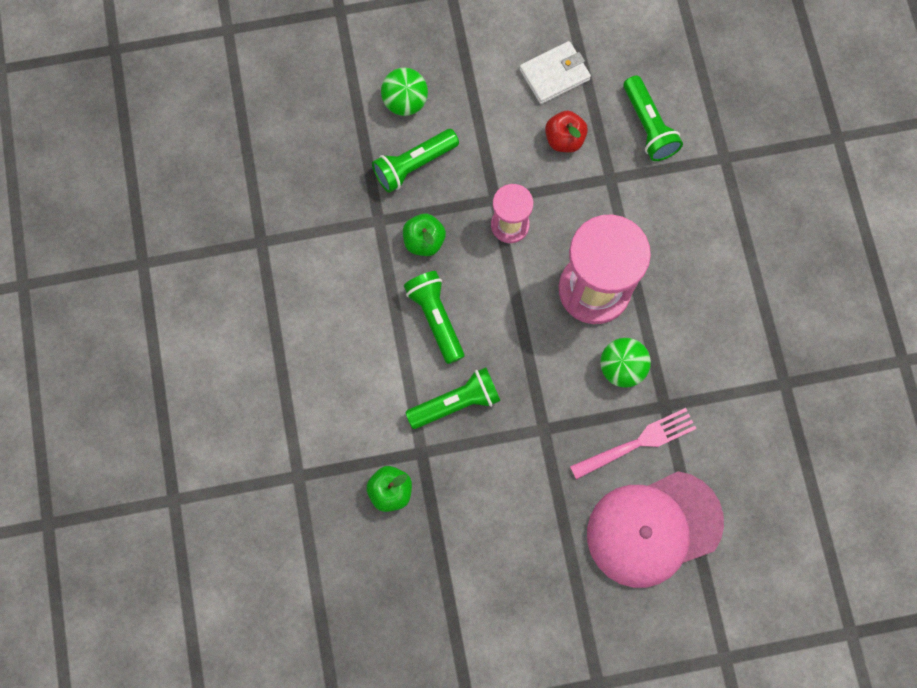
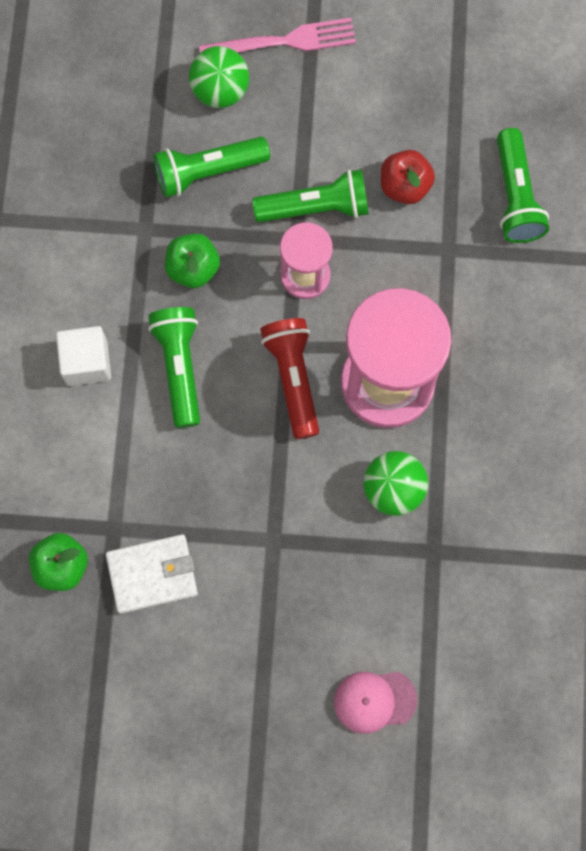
camera: 15 degrees right, 0 degrees up
(364, 332) = (87, 362): none -> white cube
(456, 402) = (174, 478): green flashlight -> green flashlight (316, 207)
(523, 304) = (293, 379): none -> red flashlight
(554, 74) = (416, 102): white wallet -> white wallet (152, 574)
(637, 443) = (385, 588): pink fork -> pink fork (284, 41)
(653, 528) = (374, 701): pink cap -> pink cap, size x0.46

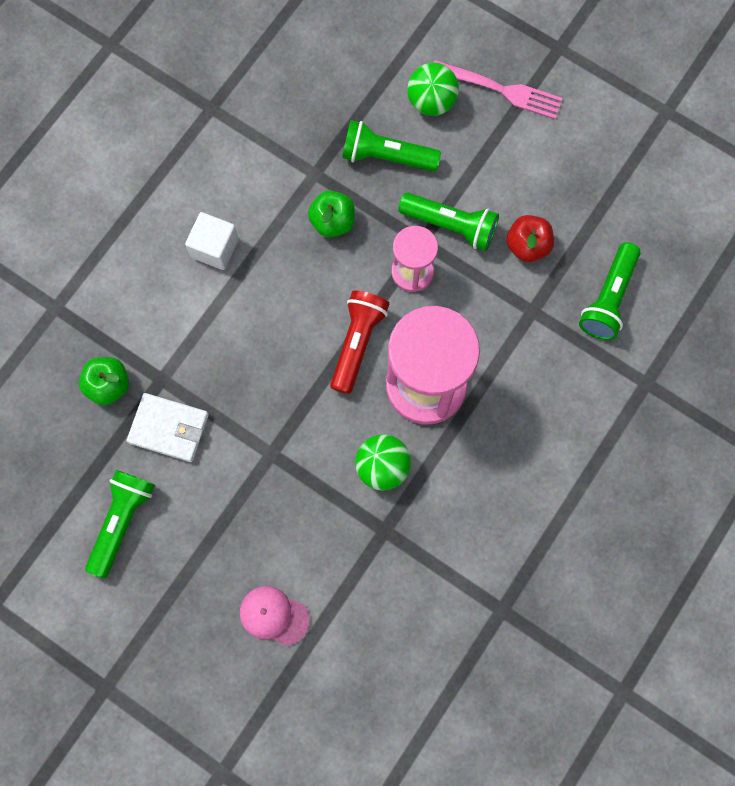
camera: 30 degrees right, 0 degrees up
(179, 367) = (279, 289): green flashlight -> green flashlight (122, 521)

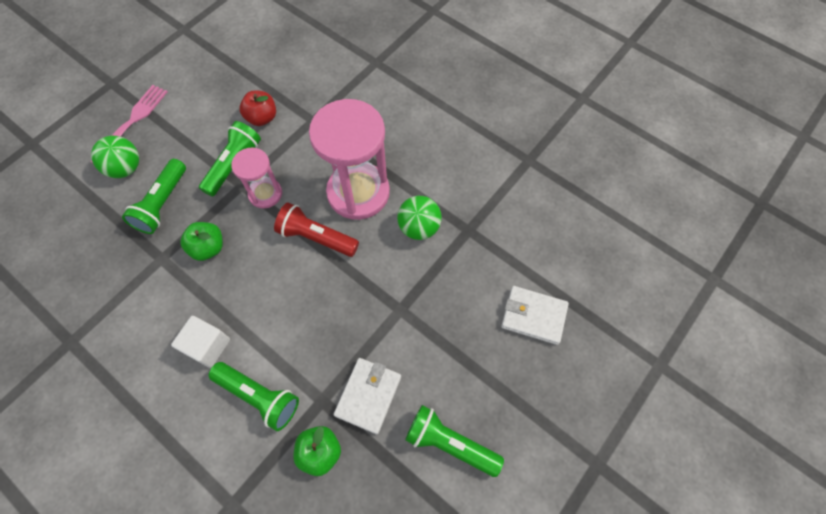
camera: 85 degrees left, 10 degrees down
(274, 615) = (533, 316): pink cap -> white wallet
(608, 299) = (312, 76): green flashlight -> green flashlight (259, 396)

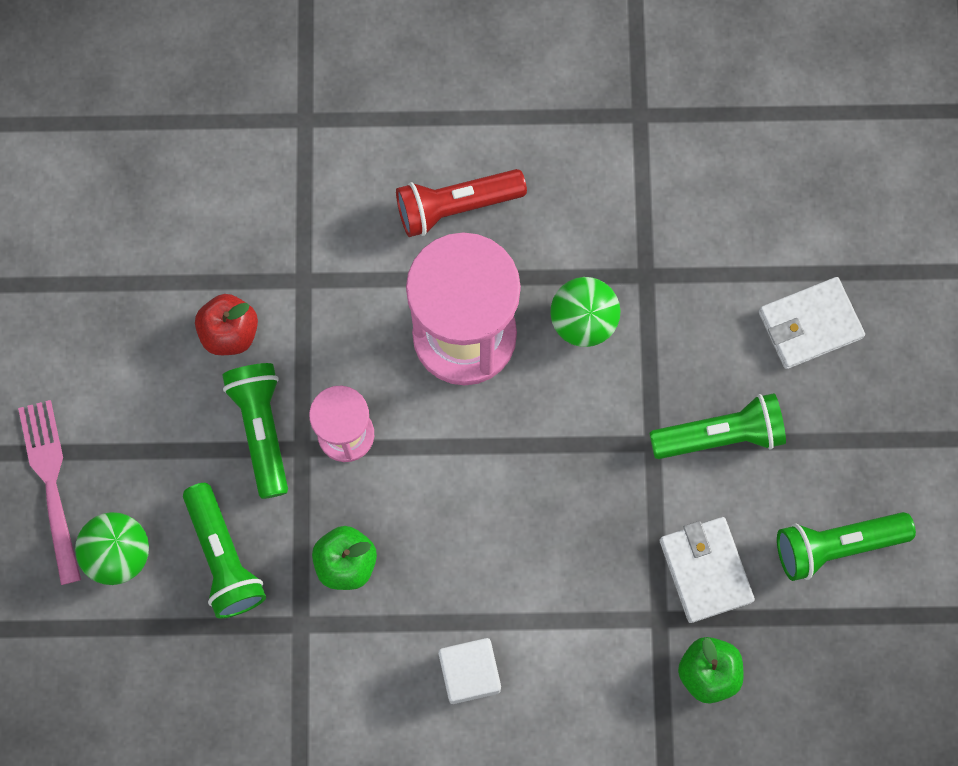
camera: 40 degrees left, 10 degrees up
(259, 396) = (585, 674): green flashlight -> green flashlight (720, 435)
(316, 237) = (468, 438): red flashlight -> red flashlight (456, 207)

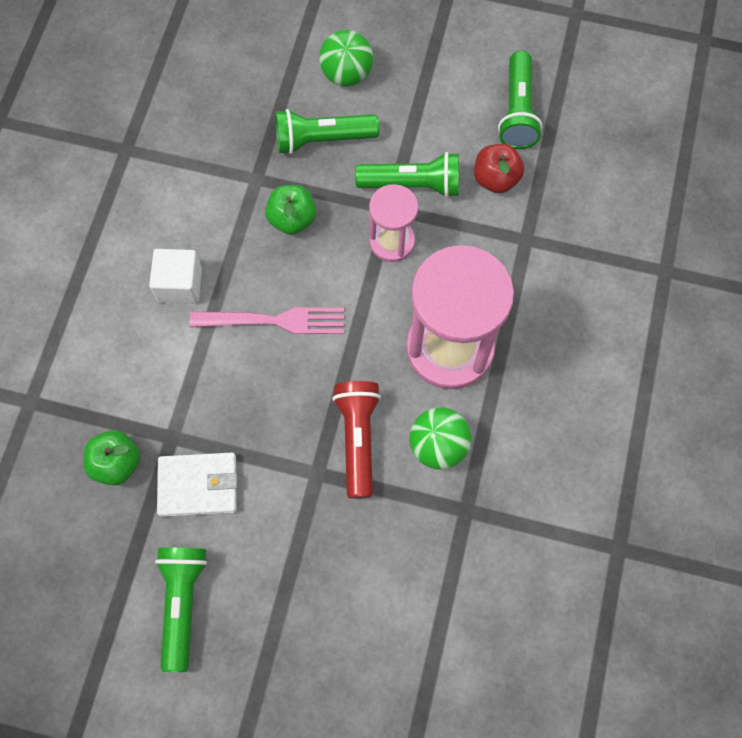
camera: 105 degrees right, 5 degrees down
(51, 484) = (410, 42): pink fork -> pink fork (274, 321)
(456, 207) = (563, 369): red flashlight -> red flashlight (357, 439)
(720, 435) = (307, 532): green flashlight -> green flashlight (517, 111)
(809, 324) = (384, 644): white wallet -> none

